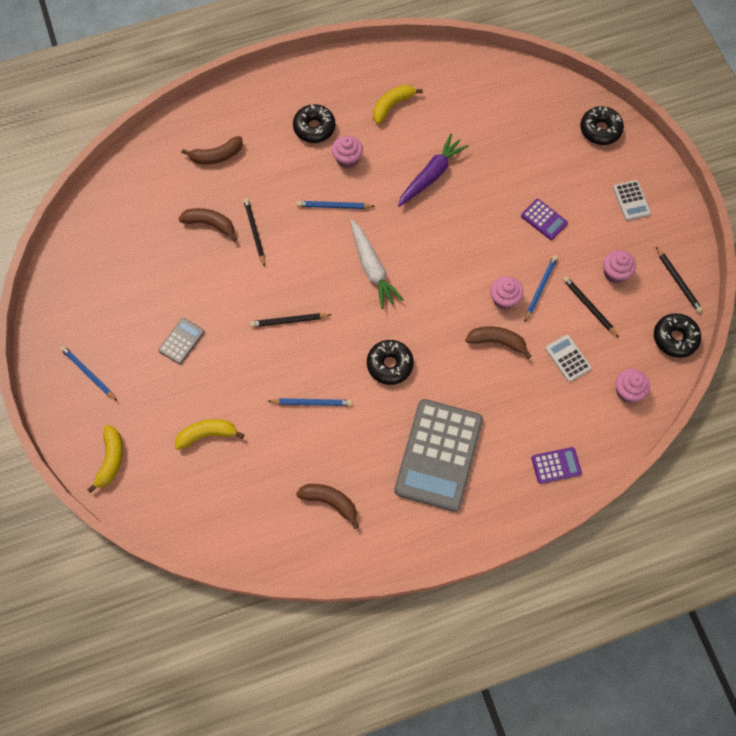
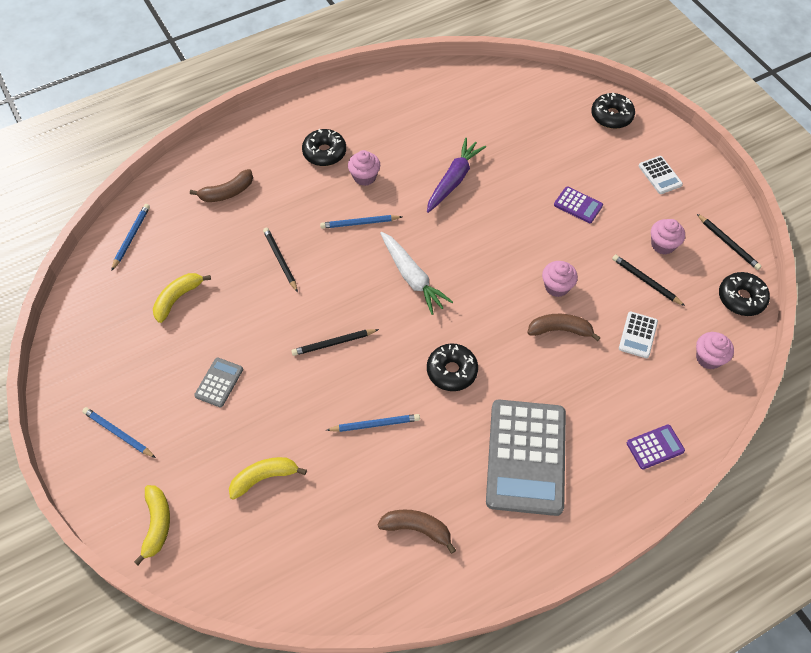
camera: 10 degrees left, 10 degrees down
(210, 224) = (231, 259): brown banana -> none
(392, 106) = (400, 122): yellow banana -> yellow banana (177, 299)
(540, 288) = (591, 271): blue pencil -> blue pencil (131, 237)
(567, 358) = (638, 335): white calculator -> white calculator turned 120 degrees counterclockwise

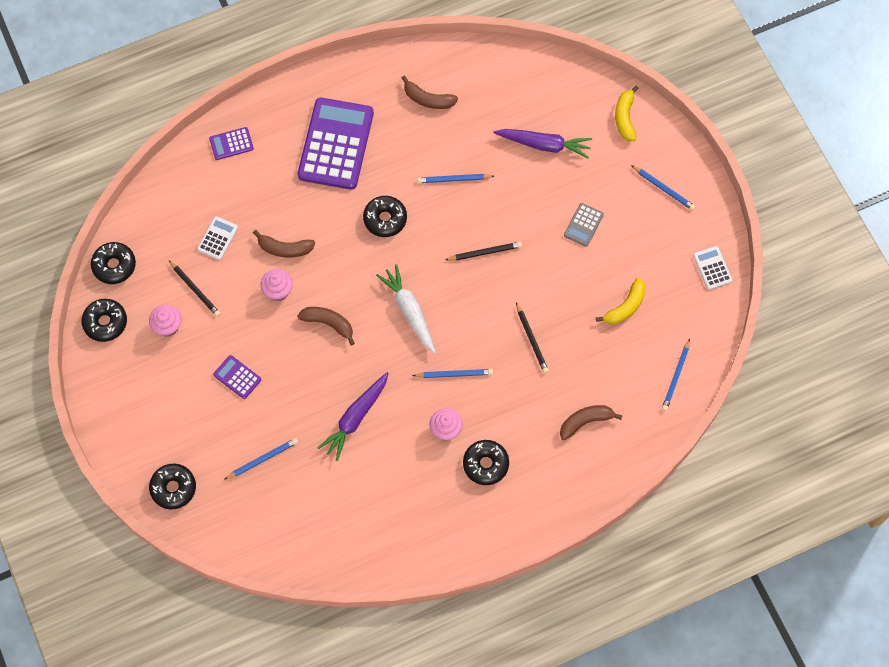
camera: 175 degrees left, 10 degrees up
(264, 478) = (544, 145): yellow banana -> purple carrot
(496, 259) = (328, 323): none -> brown banana
(526, 457) = (336, 144): grey calculator -> purple calculator
(535, 142) = (263, 459): none -> blue pencil
(660, 175) = (145, 406): white calculator -> white calculator (712, 268)
(708, 358) = (163, 213): pink cupcake -> none
(728, 243) = (105, 322): black pencil -> black donut

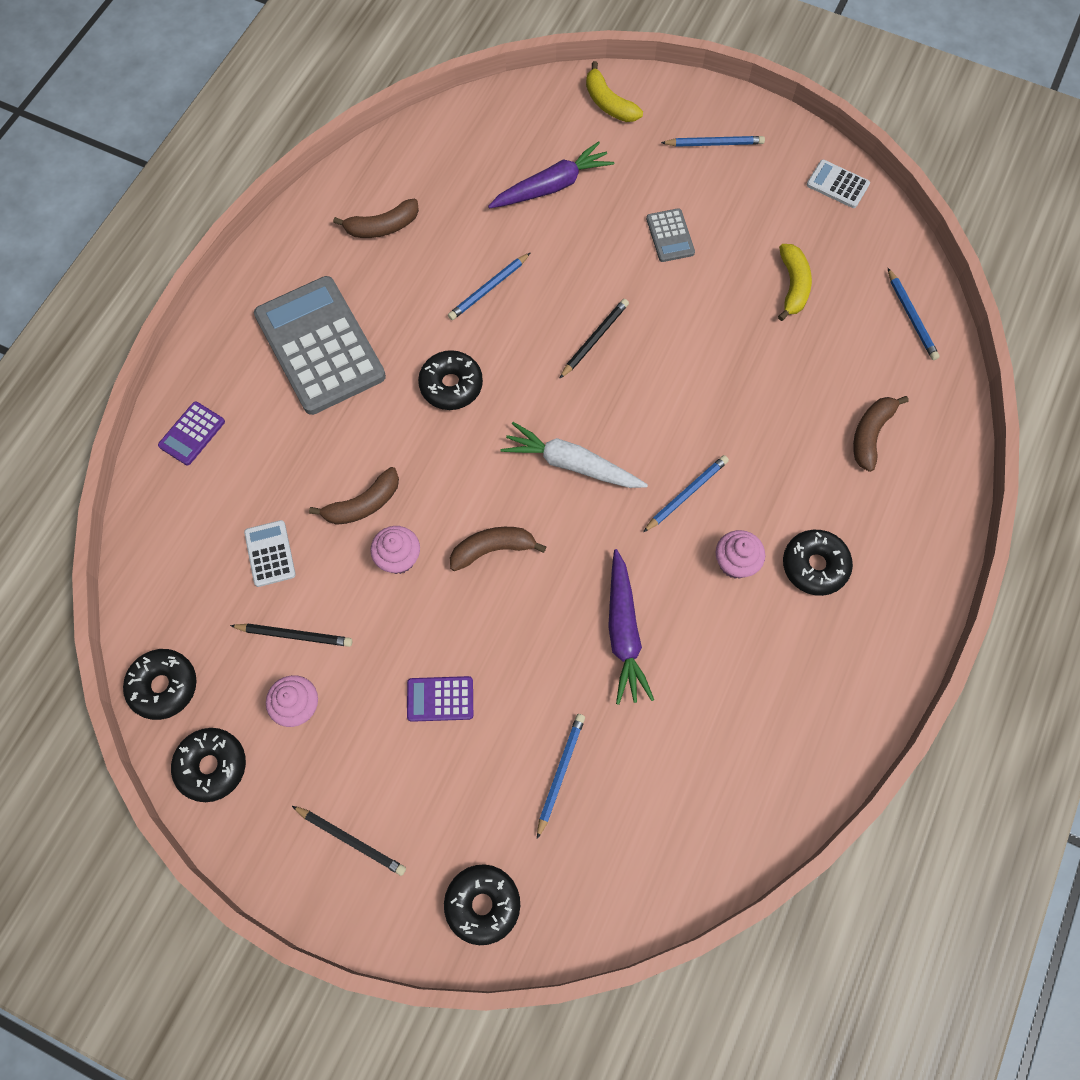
camera: 40 degrees left, 0 degrees up
(336, 144) = (320, 346): purple calculator -> grey calculator
(531, 339) = (732, 392): black pencil -> black pencil (351, 840)

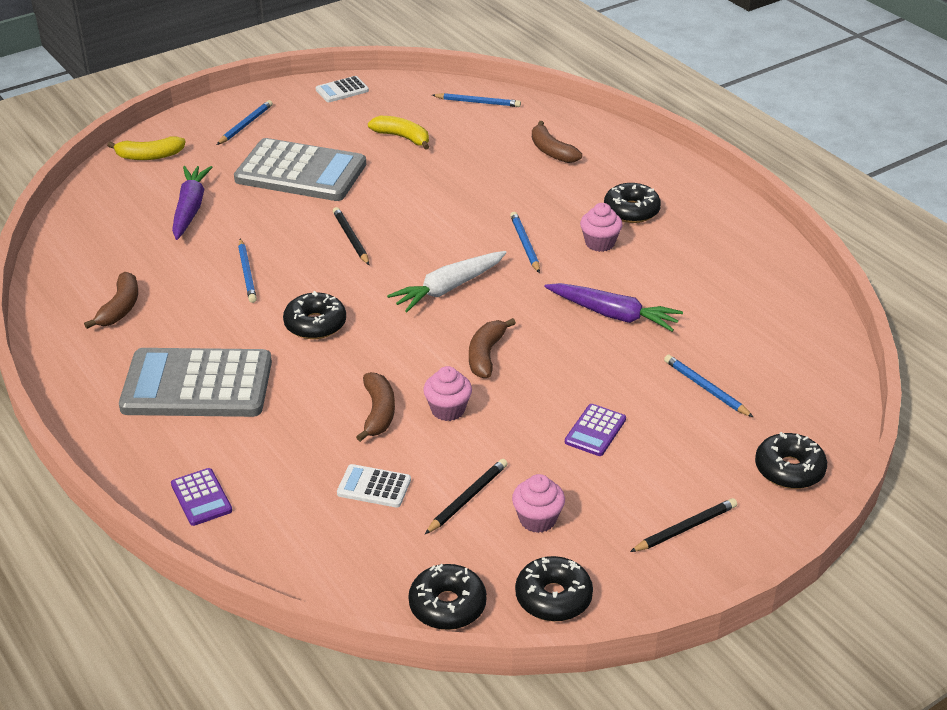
camera: 60 degrees left, 30 degrees down
(670, 236) = (301, 172): grey calculator -> grey calculator, size x2.29

